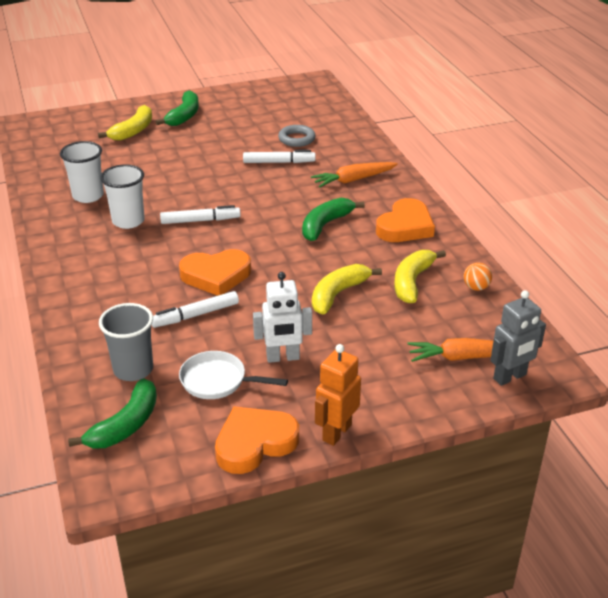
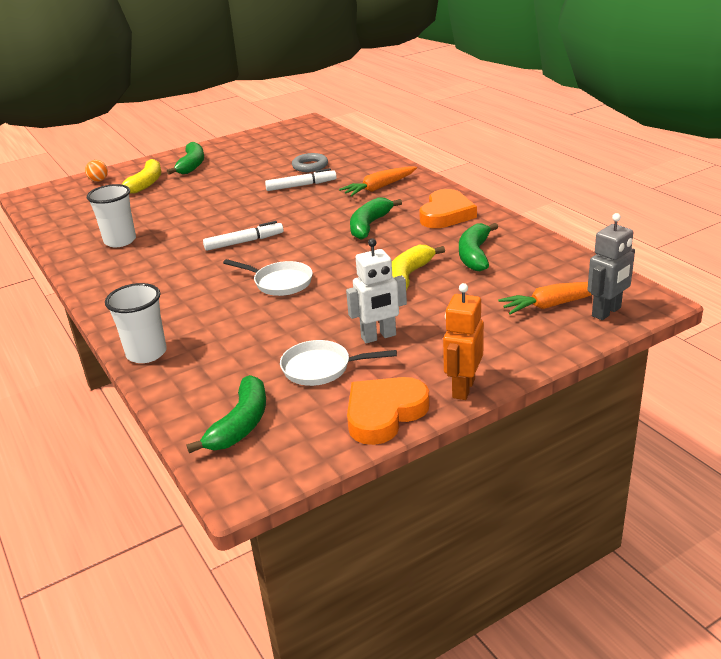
camera: 10 degrees left, 5 degrees down
(128, 221) = (170, 254): white cup -> white cup (146, 353)
(133, 369) = (228, 375): grey cup -> none
(195, 315) = (273, 318): white marker -> none
(216, 276) = (280, 282): orange heart -> white pan
(412, 282) = (475, 255): yellow banana -> green banana
(476, 287) = (537, 249): orange ball -> orange ball (99, 180)

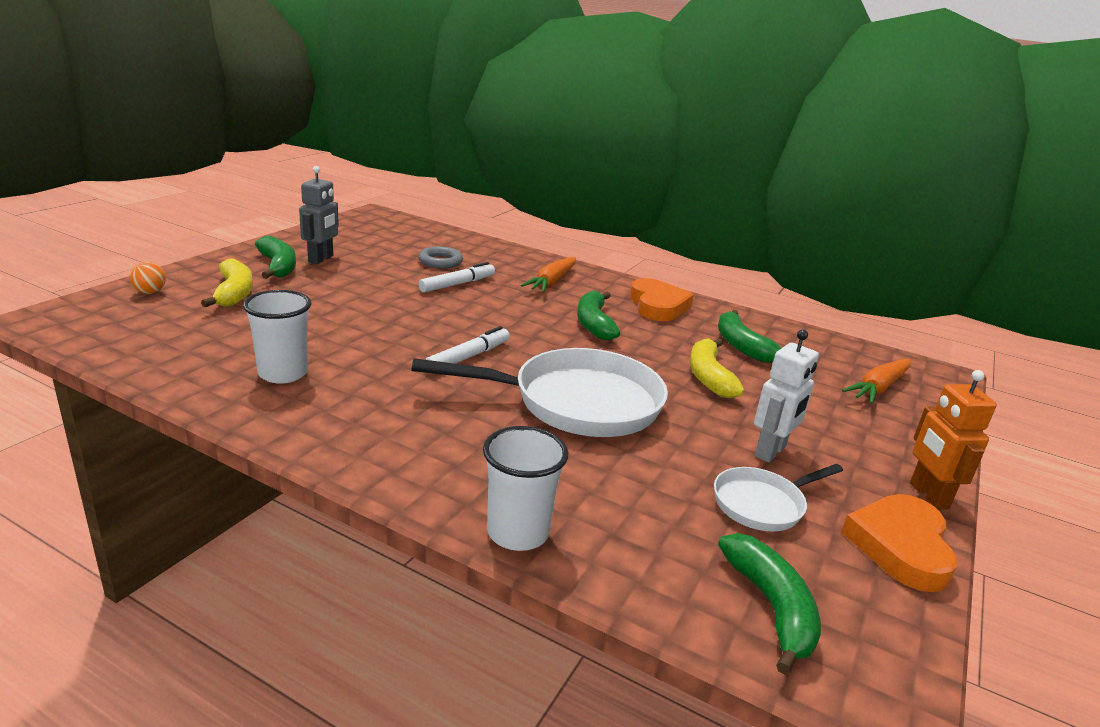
camera: 35 degrees left, 5 degrees down
(280, 282) = (577, 403): white pan -> white pan, size x1.94
(607, 312) = (928, 389): grey robot -> grey robot (321, 259)

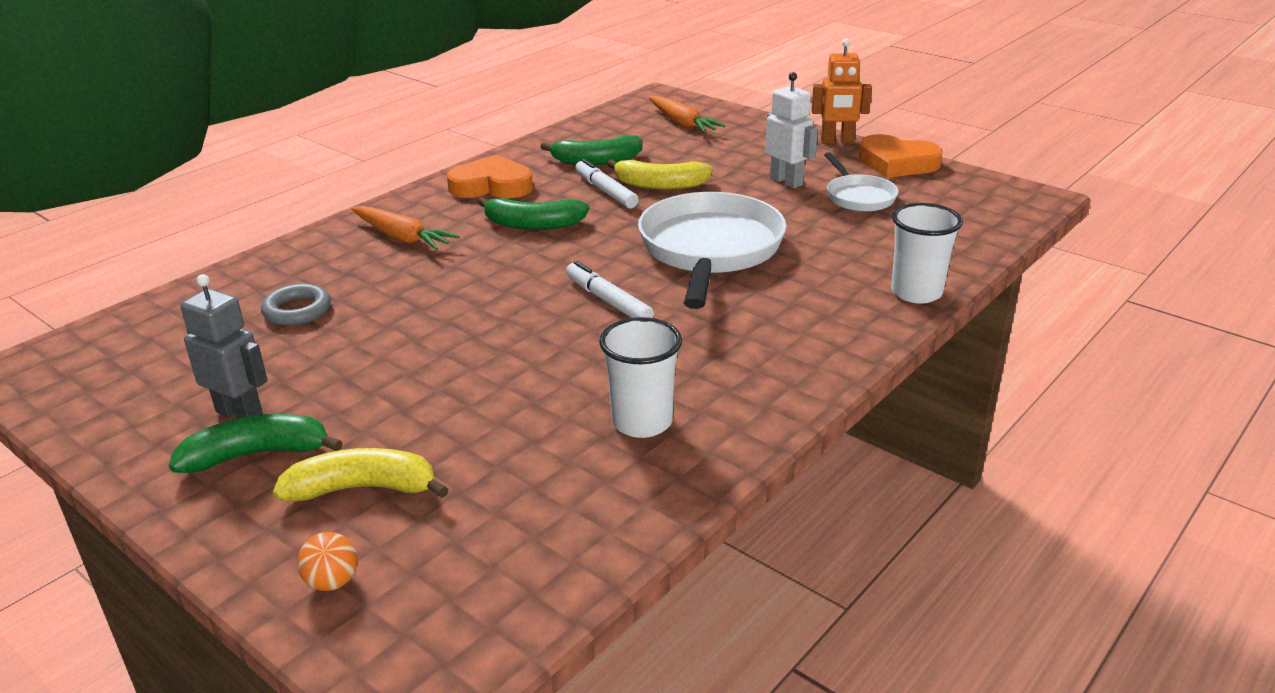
camera: 75 degrees left, 5 degrees up
(457, 284) = (389, 300): white marker -> white marker (605, 191)
(771, 607) = (971, 213): green banana -> none

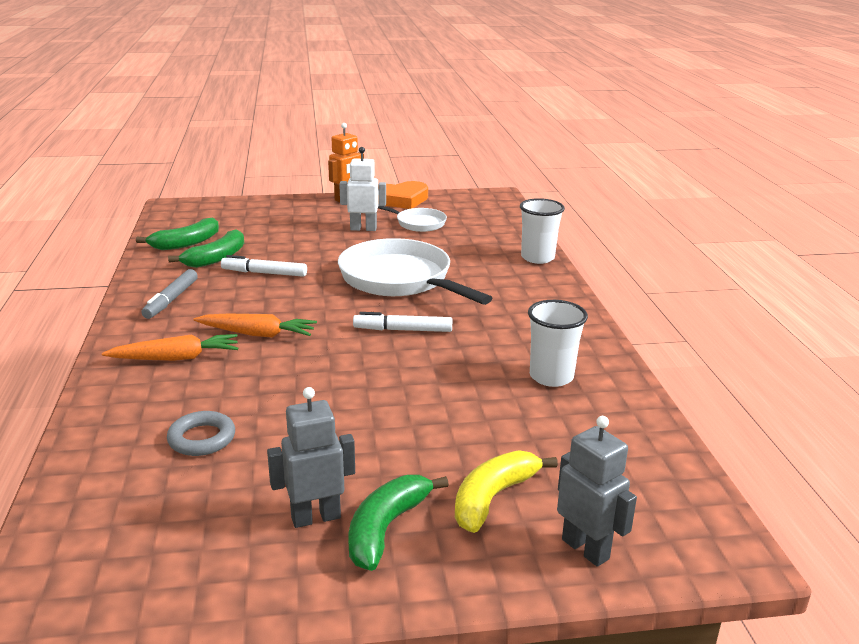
camera: 50 degrees left, 5 degrees down
(332, 582) = (585, 549): orange ball -> grey robot
(492, 186) = (171, 300): orange heart -> grey marker
(533, 224) = (258, 310): green banana -> green banana (186, 243)
(660, 185) = (292, 257): yellow banana -> none
(682, 123) = (227, 217): orange carrot -> orange carrot (257, 334)

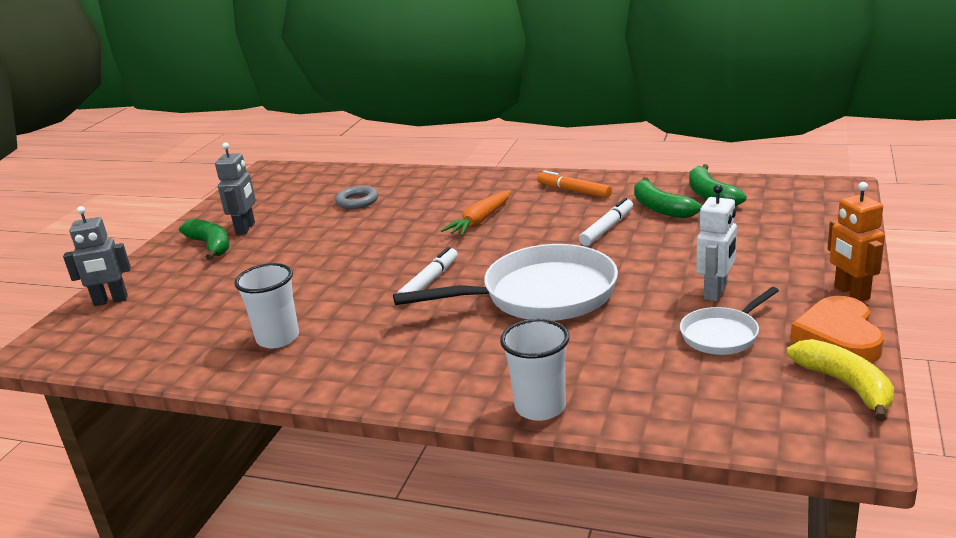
camera: 120 degrees right, 0 degrees up
(171, 300) = (573, 191): grey marker -> orange marker
(176, 358) = (468, 194): orange carrot -> none
(493, 498) = (187, 281): yellow banana -> yellow banana (845, 385)

